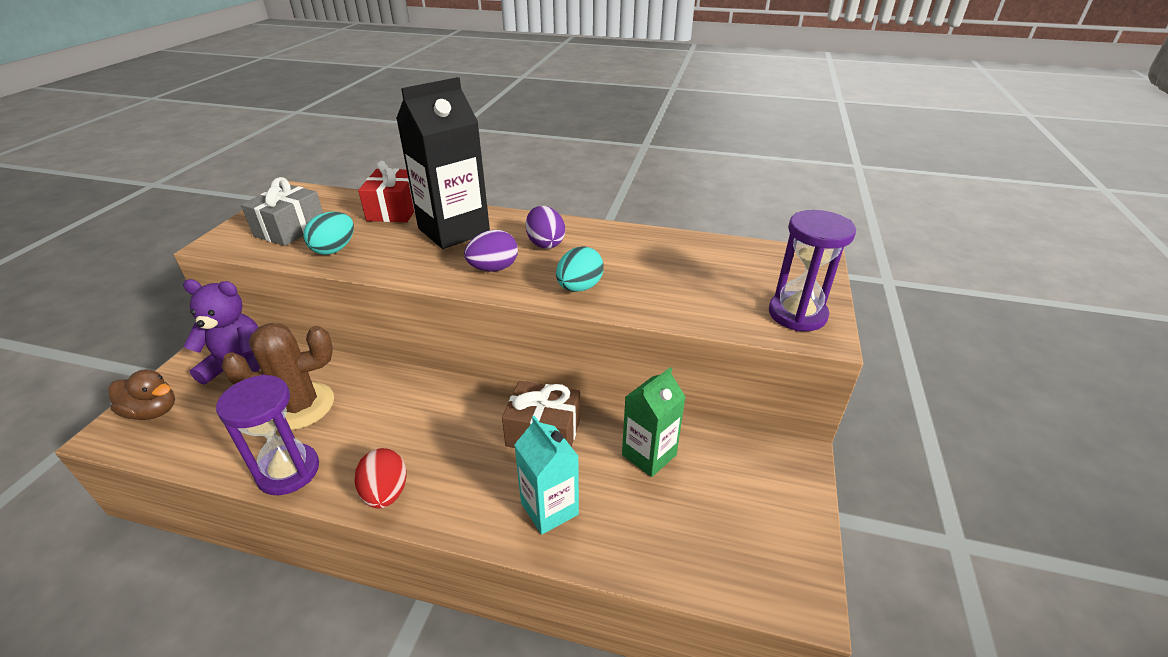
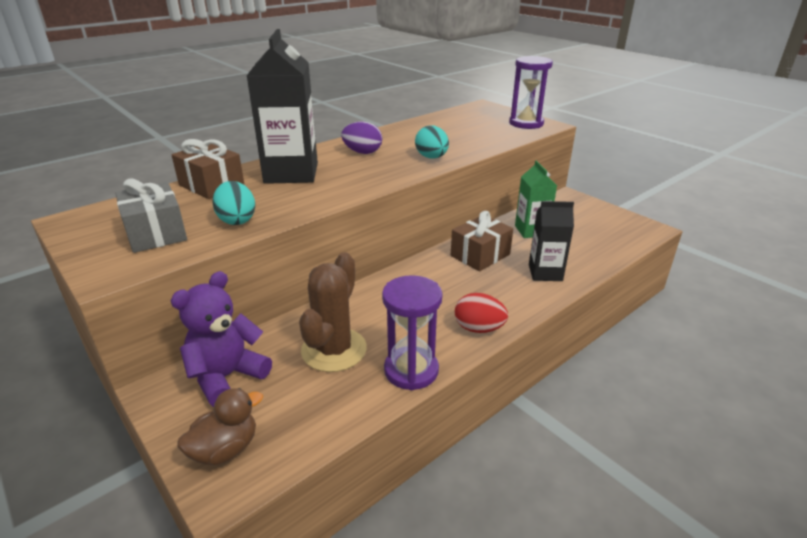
camera: 55 degrees left, 5 degrees down
(394, 210) = (211, 185): red gift -> brown gift
(493, 268) = (369, 173): purple egg -> none
(549, 509) = (545, 273): turquoise carton -> black carton

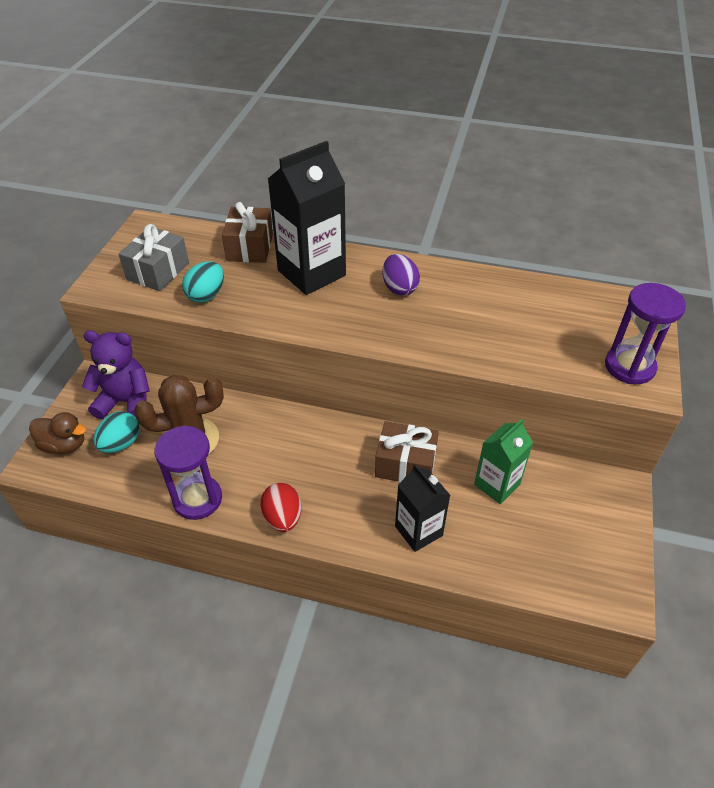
camera: 55 degrees right, 15 degrees up
(431, 157) = (437, 338): turquoise egg -> turquoise egg (121, 444)

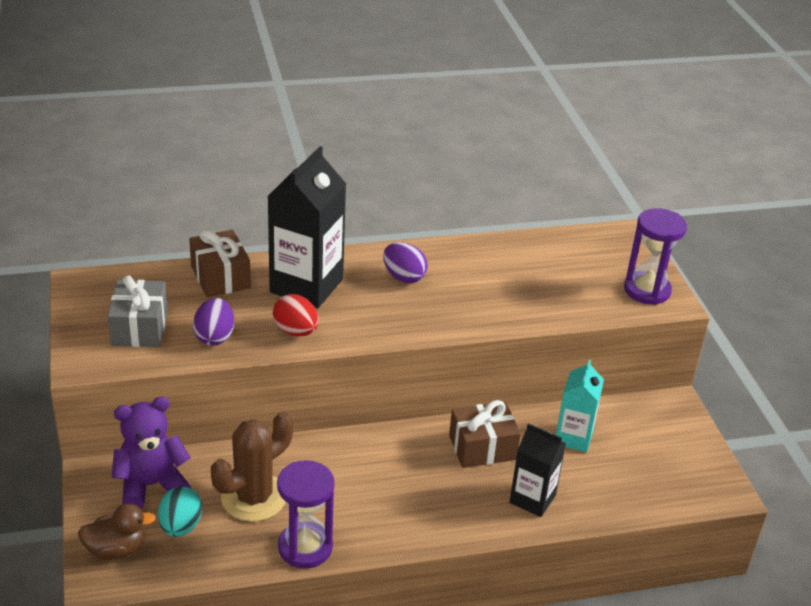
camera: 30 degrees left, 10 degrees down
(206, 295) = (215, 337): turquoise egg -> purple egg
(283, 518) = (402, 533): red egg -> red egg (296, 331)
(497, 485) = (573, 437): green carton -> turquoise carton

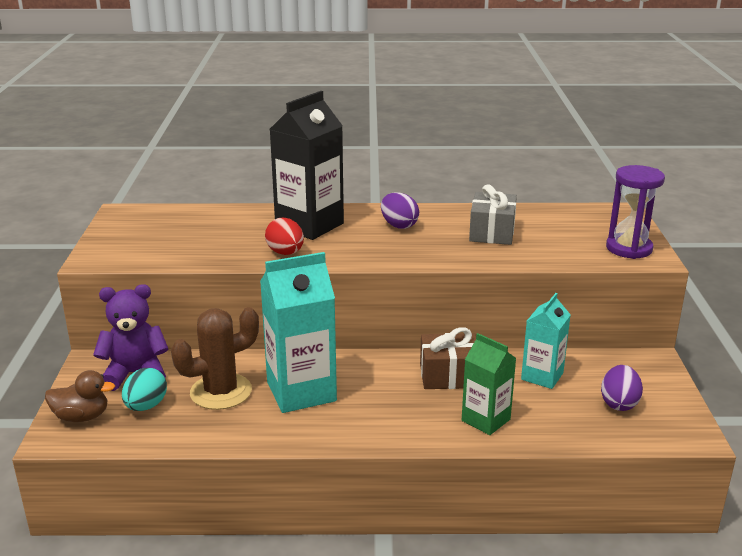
camera: 15 degrees right, 10 degrees down
(139, 328) = (153, 241): grey gift -> grey gift (492, 232)
(215, 337) = (213, 251): purple egg -> purple egg (619, 403)
(220, 277) = (238, 216): brown gift -> none
(305, 547) = (251, 434): purple hourglass -> none
(338, 486) = (301, 391): none -> turquoise carton
(532, 499) = (485, 420): black carton -> green carton

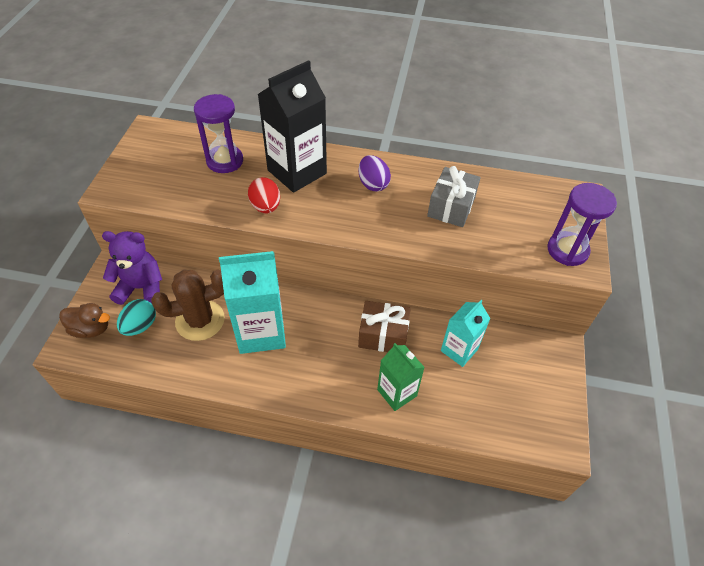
camera: 10 degrees right, 25 degrees up
(222, 226) = (225, 161): none -> purple hourglass
(619, 403) = (513, 395): purple egg -> none

